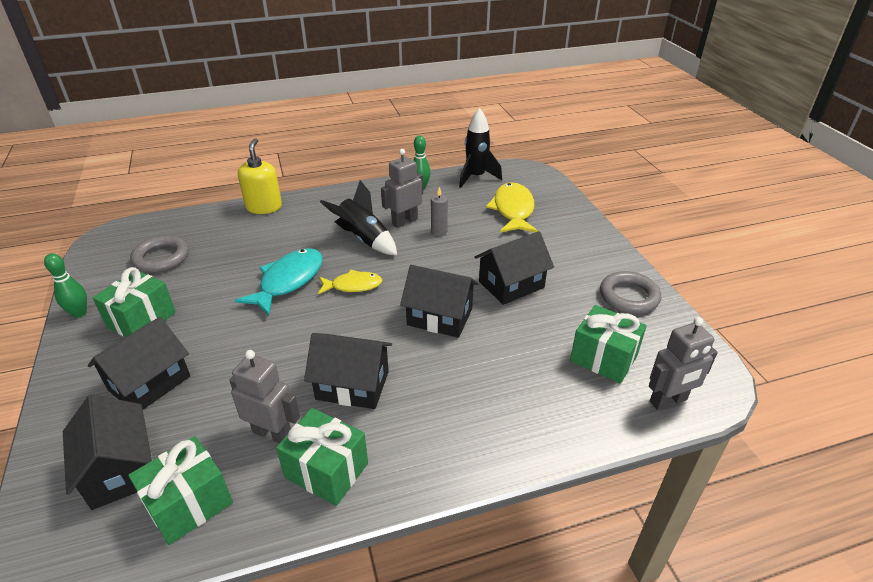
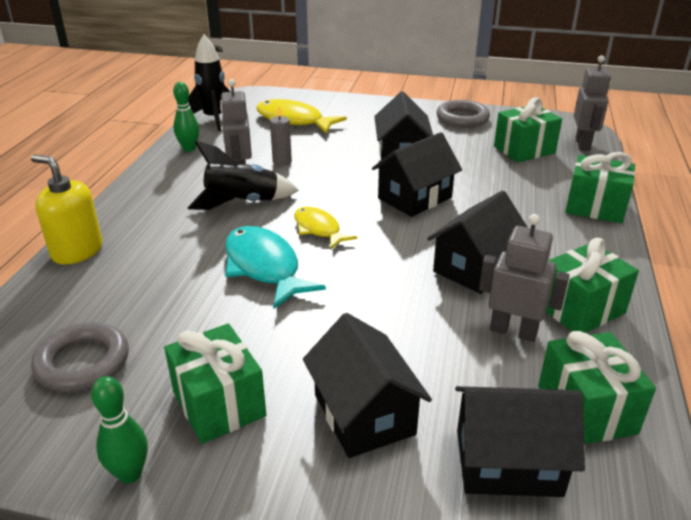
camera: 60 degrees left, 5 degrees down
(273, 433) = (513, 331): grey robot -> grey robot turned 60 degrees clockwise
(353, 285) = (318, 229): yellow fish -> yellow fish turned 60 degrees counterclockwise
(524, 443) = (595, 207): none -> green gift

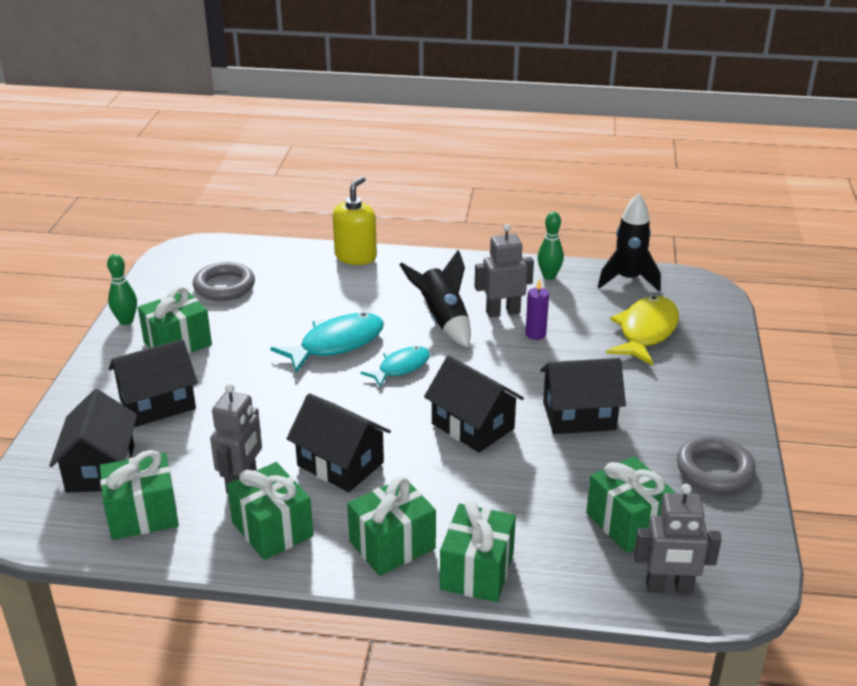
camera: 85 degrees right, 0 degrees up
(282, 162) = (535, 334): grey candle -> purple candle
(318, 229) = (401, 367): yellow fish -> turquoise fish
(579, 243) = (392, 545): none -> green gift

